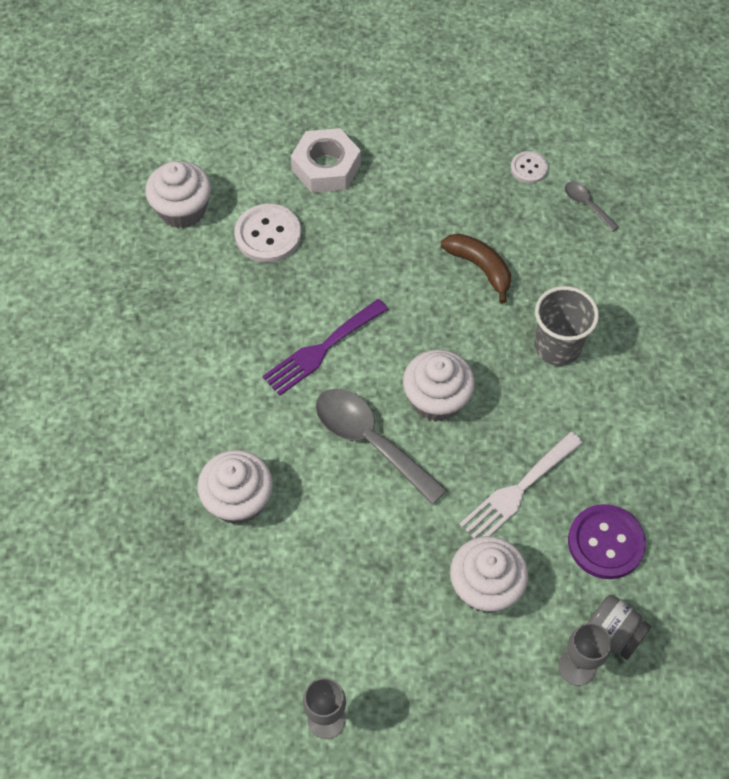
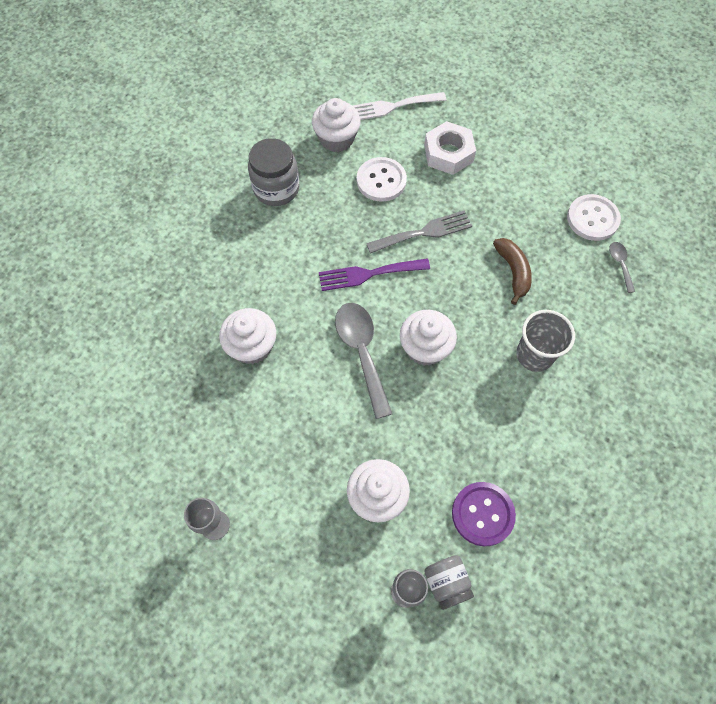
camera: 30 degrees right, 5 degrees up
(147, 303) = (276, 189): none -> grey jar
(355, 271) = (424, 232): none -> grey fork
(517, 491) = (442, 442): white fork -> white fork (392, 107)
(529, 168) = (592, 219): white button -> white button, size x1.73

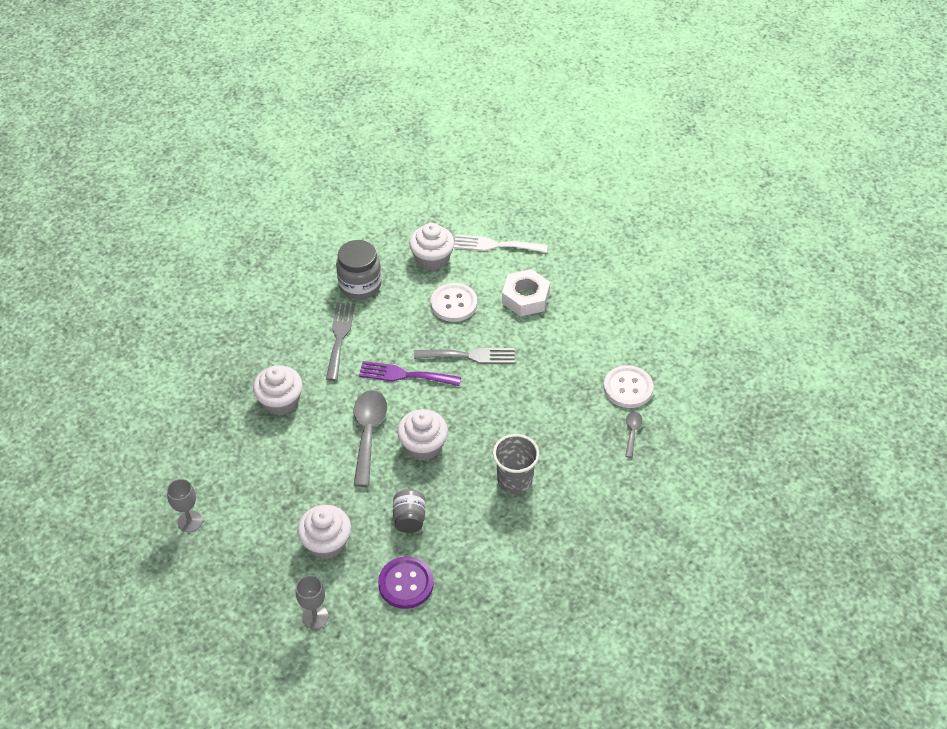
camera: 20 degrees right, 15 degrees down
(281, 253) = (339, 337): none -> grey fork
(446, 583) = (350, 622): grey jar -> grey jar (409, 519)
(513, 271) = (531, 410): brown banana -> none

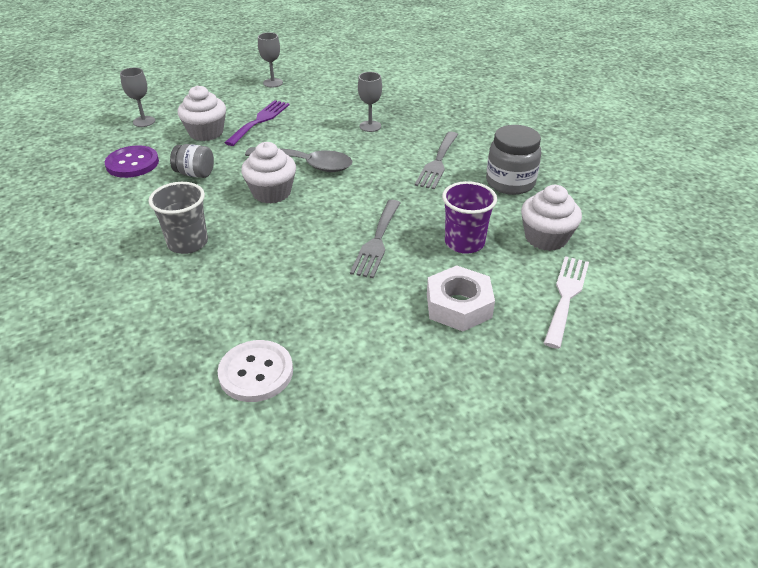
camera: 105 degrees right, 10 degrees down
(280, 401) = (370, 126): white cupcake -> grey goblet
(339, 337) = (437, 163): grey fork -> grey fork turned 90 degrees clockwise
(404, 375) = (369, 194): purple fork -> purple fork (260, 121)
(454, 303) = (464, 243): white button -> purple cup
(632, 432) = (182, 357): grey spoon -> none

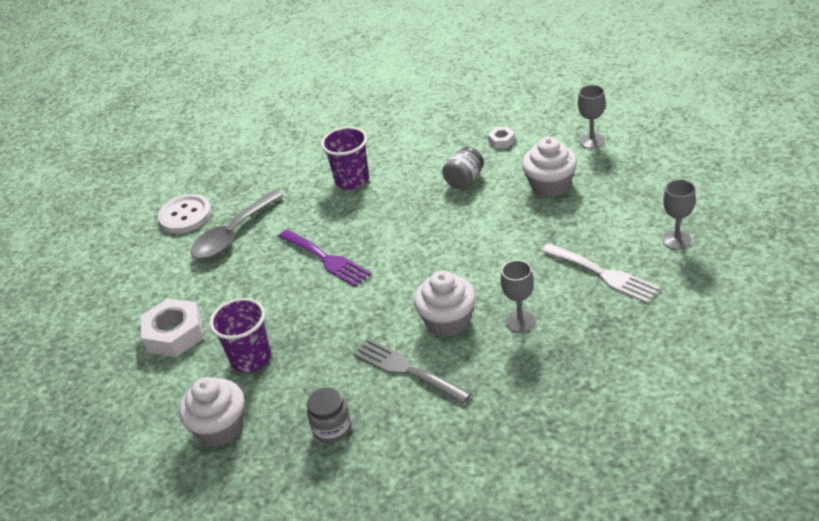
camera: 115 degrees right, 0 degrees up
(132, 163) = (501, 141): purple button -> white nut
(188, 243) = (352, 180): grey cup -> purple cup
(260, 121) = (566, 226): purple fork -> purple fork (326, 259)
(271, 192) = (406, 230): white cupcake -> white cupcake (448, 321)
(307, 164) = (449, 258): grey spoon -> grey spoon (233, 234)
(377, 241) = (289, 295): grey fork -> none
(510, 183) = (332, 428): grey jar -> grey jar, size x0.64
(566, 296) = (136, 413): white fork -> white fork (604, 274)

